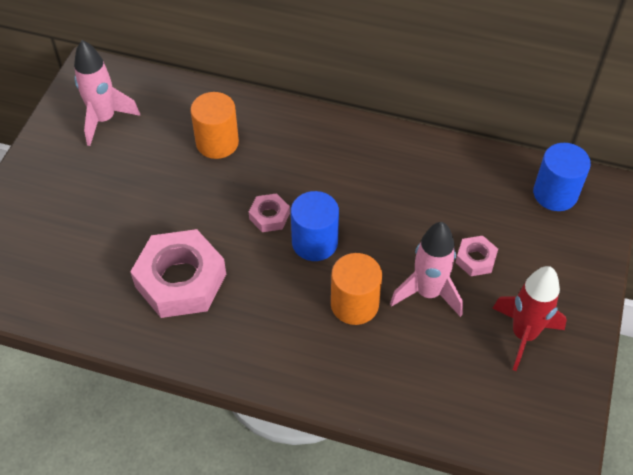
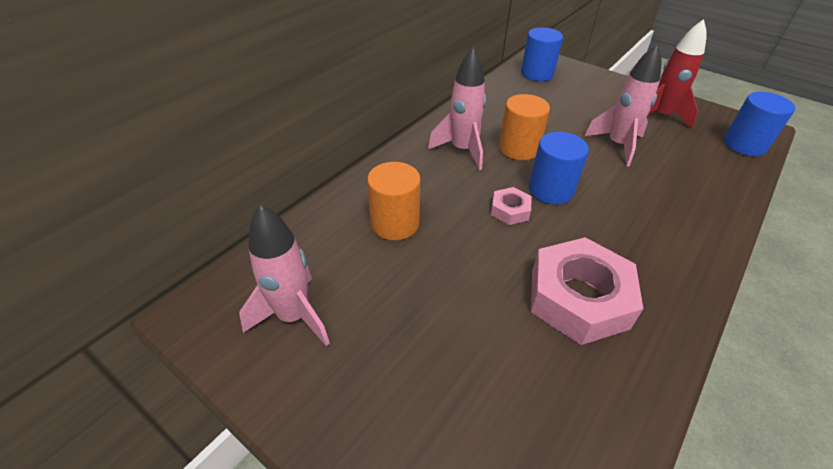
camera: 70 degrees left, 10 degrees down
(345, 160) = (462, 150): none -> pink rocket
(354, 304) = (625, 185): orange cylinder -> orange cylinder (518, 148)
(475, 259) = (588, 117): pink nut -> none
(504, 428) = (744, 145): none -> blue cylinder

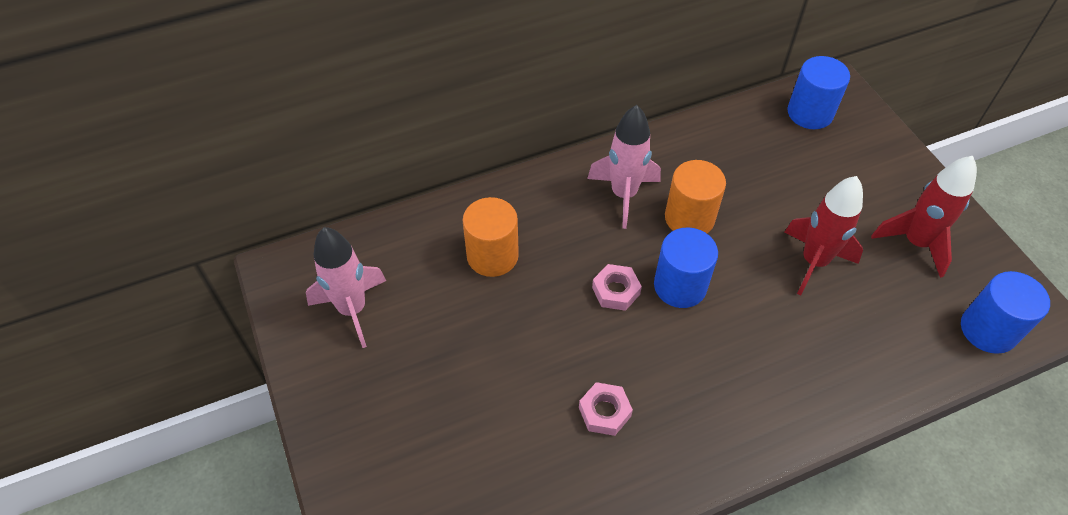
camera: 30 degrees right, 10 degrees up
(578, 298) = (604, 412): pink nut -> pink nut, size x0.47
(617, 145) = (814, 262): pink rocket -> red rocket

